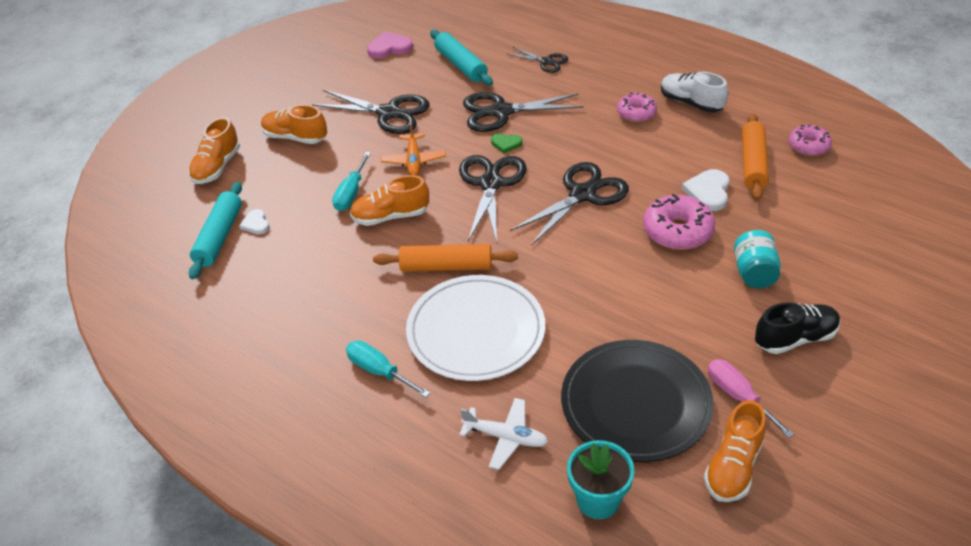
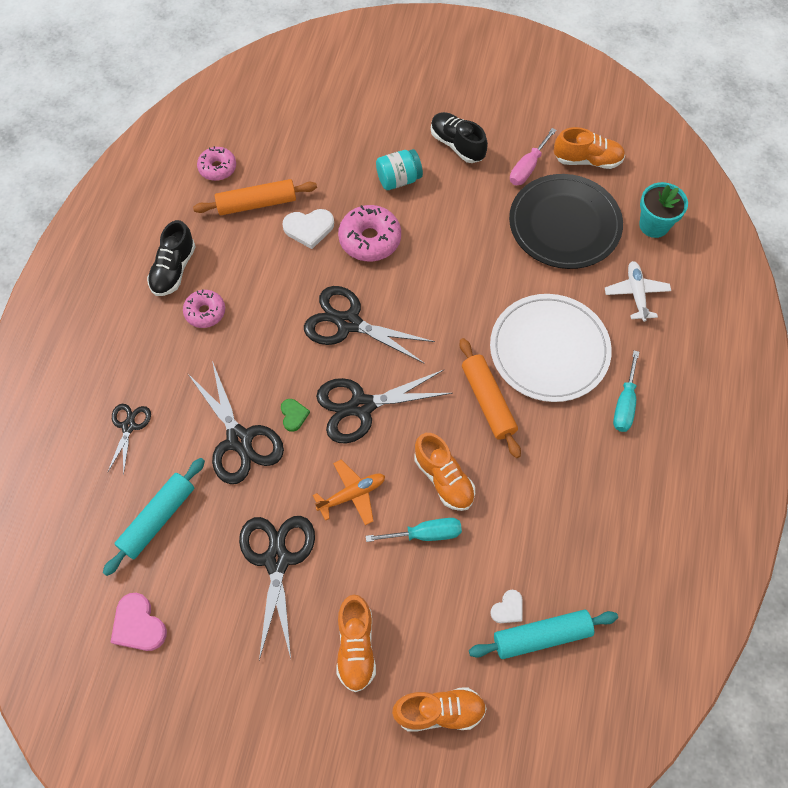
camera: 115 degrees left, 20 degrees up
(691, 103) = (173, 270): white shoe -> black shoe

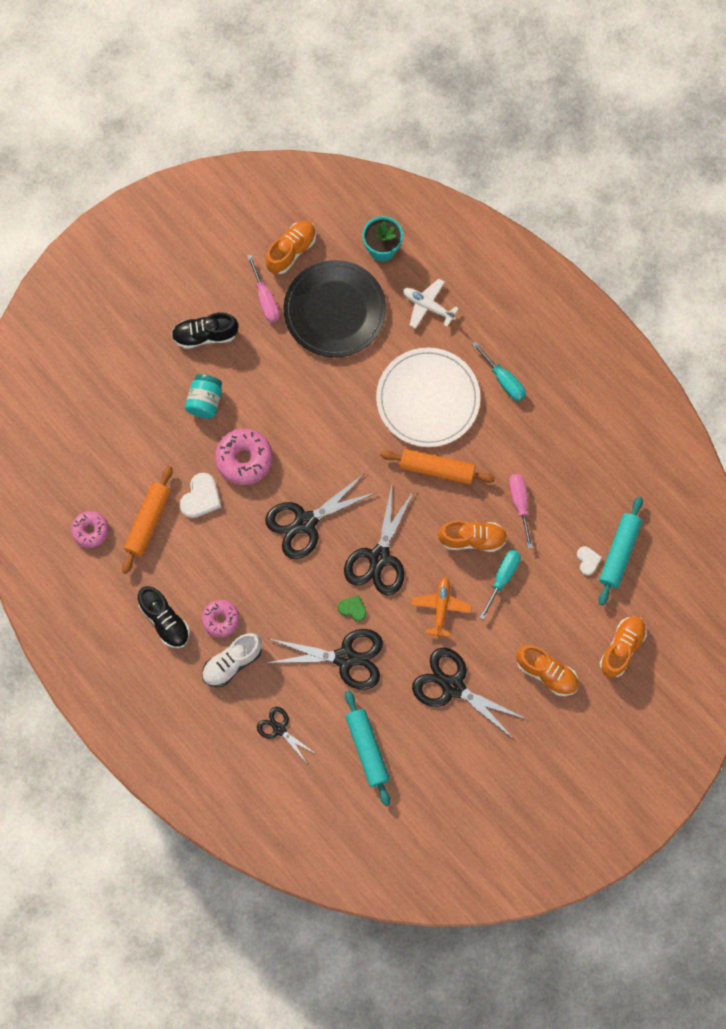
camera: 55 degrees left, 10 degrees up
(138, 625) = (435, 804): pink heart -> none
(169, 346) = (232, 663): none -> white shoe
(514, 500) = (520, 503): none -> pink screwdriver

